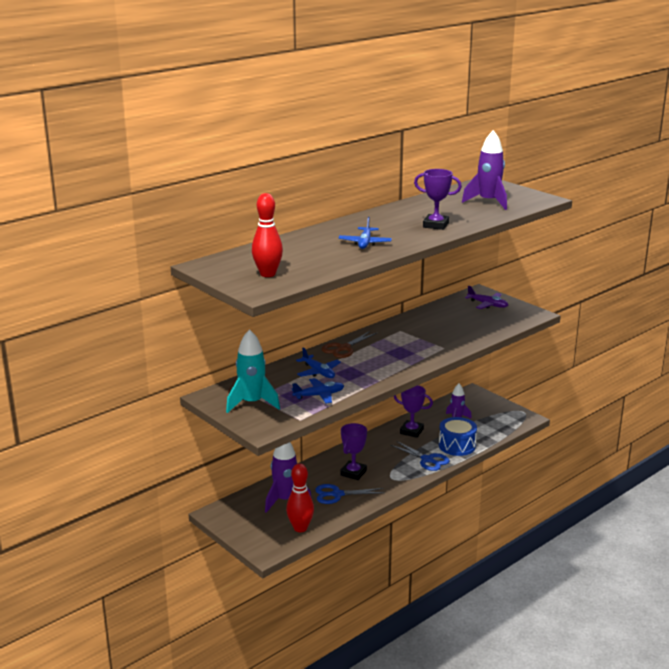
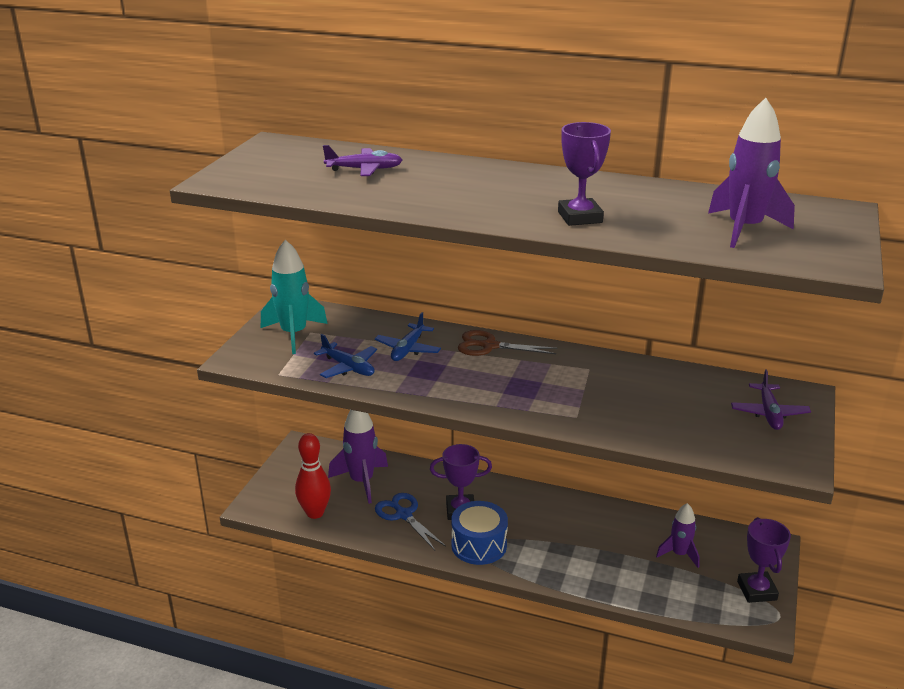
camera: 60 degrees right, 5 degrees up
(267, 274) = (278, 173): red bowling pin -> none
(295, 253) = (364, 169): none -> purple plane
(365, 243) = (446, 194): blue plane -> none
(411, 431) = (604, 524): purple trophy -> purple trophy (756, 590)
(427, 460) = (548, 562): blue scissors -> none
(457, 446) = (610, 577): blue drum -> blue drum (479, 545)

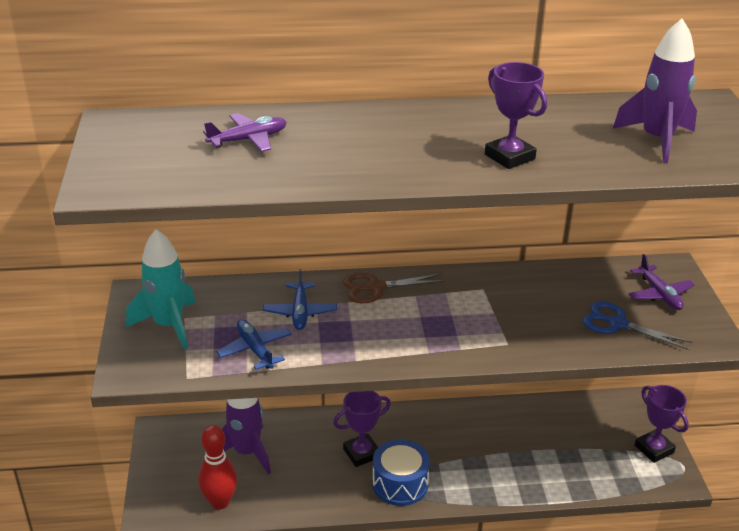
camera: 25 degrees left, 5 degrees up
(348, 367) = (255, 350): blue plane -> blue plane turned 135 degrees counterclockwise
(403, 515) = (310, 475): blue scissors -> blue scissors (618, 324)
(679, 554) = (575, 435): purple rocket -> none

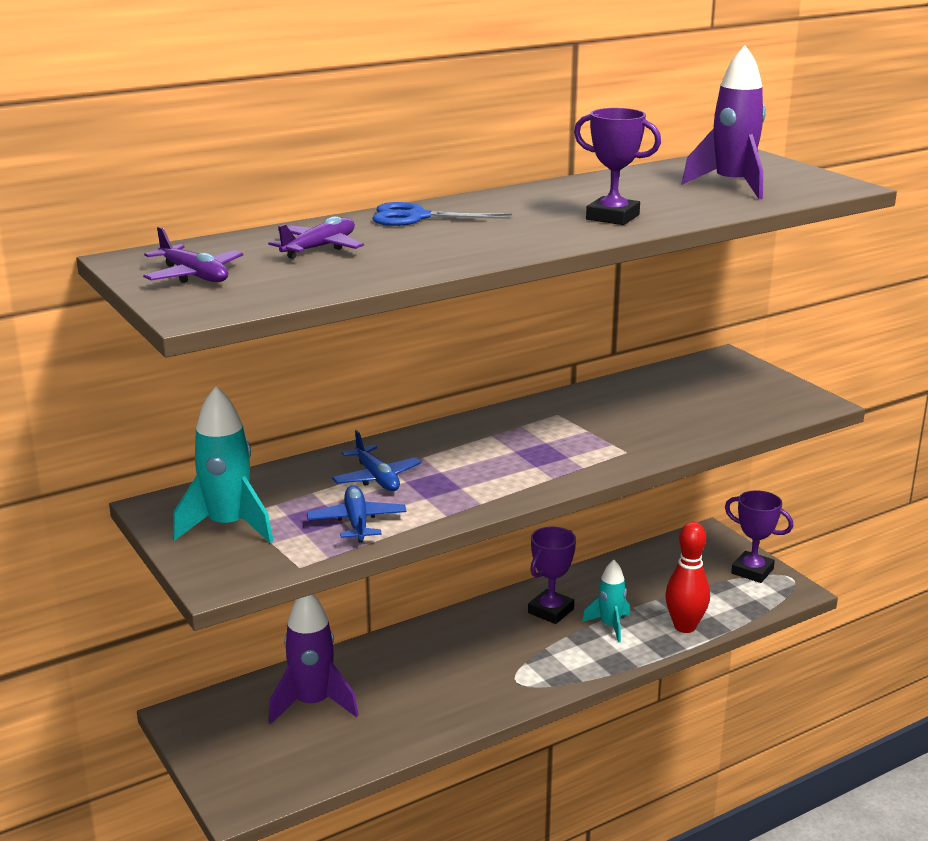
camera: 25 degrees left, 10 degrees down
(220, 502) = (318, 762): red bowling pin -> red bowling pin (685, 626)
(255, 350) = (357, 522): blue plane -> blue plane turned 45 degrees clockwise
(361, 453) = (451, 664): purple trophy -> purple trophy (550, 611)
(376, 288) = (442, 438): brown scissors -> none
(400, 484) = (518, 679): blue drum -> none
(501, 461) = (610, 626): none -> turquoise rocket
(618, 324) = (717, 411): blue scissors -> blue scissors (417, 217)
(659, 294) = (733, 380): purple plane -> purple plane (194, 275)

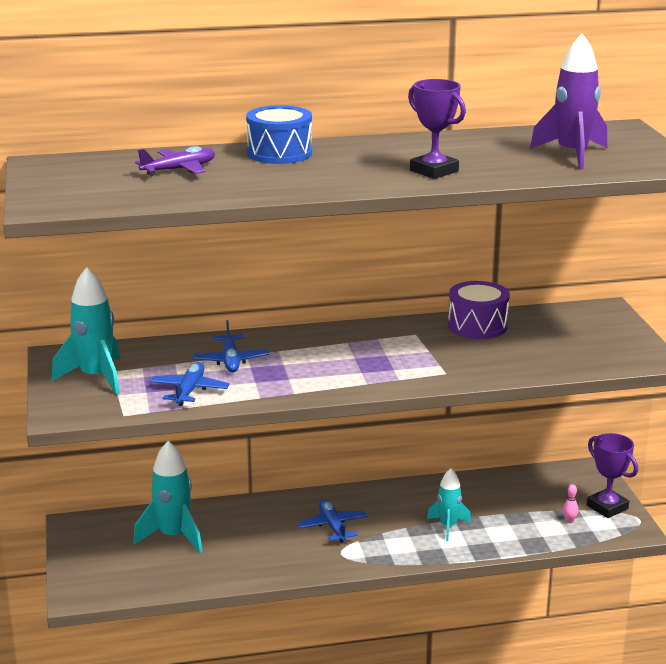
camera: 20 degrees right, 0 degrees up
(194, 275) = (69, 180): purple plane -> none
(313, 704) = (173, 536): purple rocket -> turquoise rocket
(417, 217) = (279, 153): blue scissors -> blue drum
(487, 652) = (332, 526): none -> blue plane
(550, 611) = (406, 505): purple trophy -> none
(614, 395) = (477, 326): none -> purple drum
(685, 626) = (512, 540): red bowling pin -> none
(726, 594) = (569, 521): none -> pink bowling pin

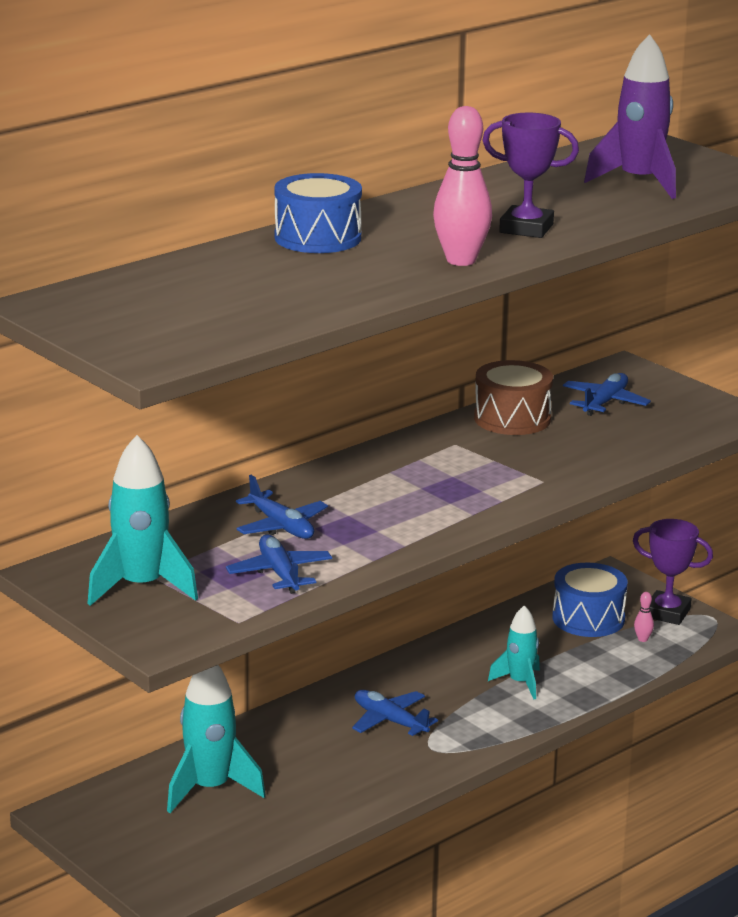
camera: 30 degrees left, 0 degrees up
(179, 170) = (234, 280): purple plane -> none
(350, 183) = (461, 260): none -> pink bowling pin
(477, 326) = (512, 418): purple drum -> brown drum
(543, 495) = (588, 618): none -> blue drum
(560, 329) = (605, 402): none -> blue plane

